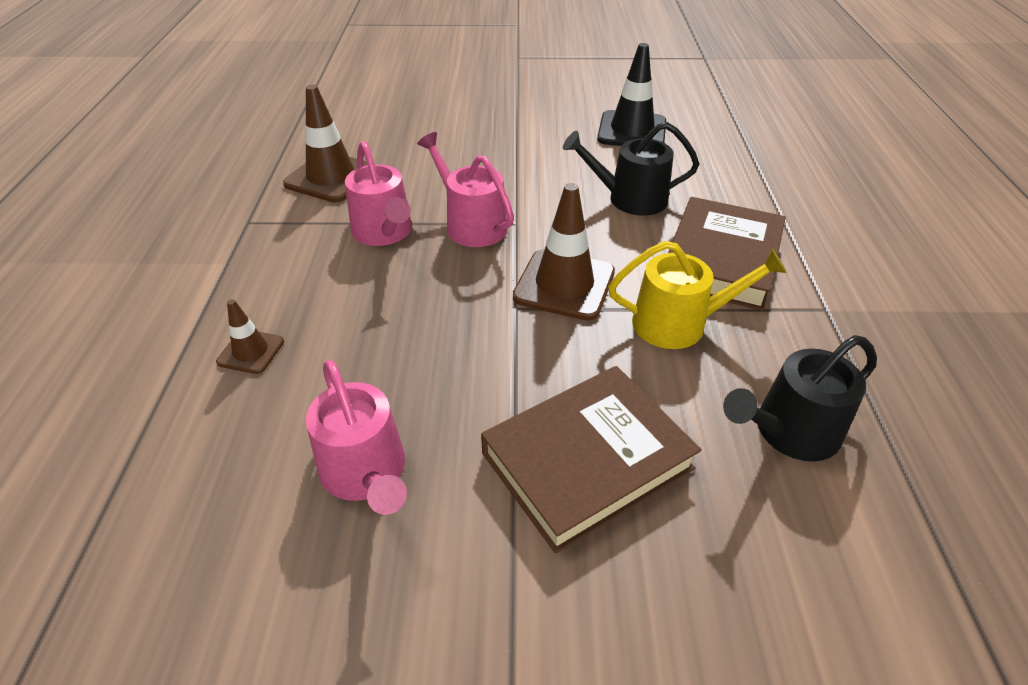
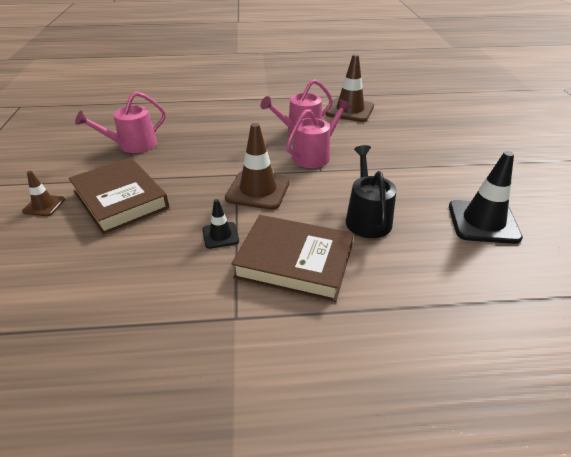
camera: 85 degrees right, 5 degrees down
(251, 352) = (207, 112): brown traffic cone -> brown traffic cone (44, 205)
(678, 323) = (220, 235): yellow watering can -> black traffic cone
(789, 432) = (117, 276): black watering can -> none

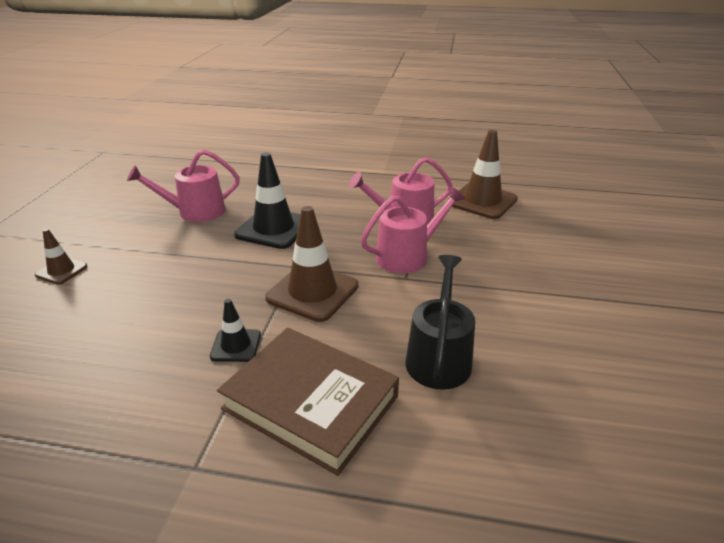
camera: 15 degrees right, 5 degrees down
(120, 199) = (146, 277): brown book -> none
(483, 222) = (612, 395): black traffic cone -> black traffic cone (273, 229)

